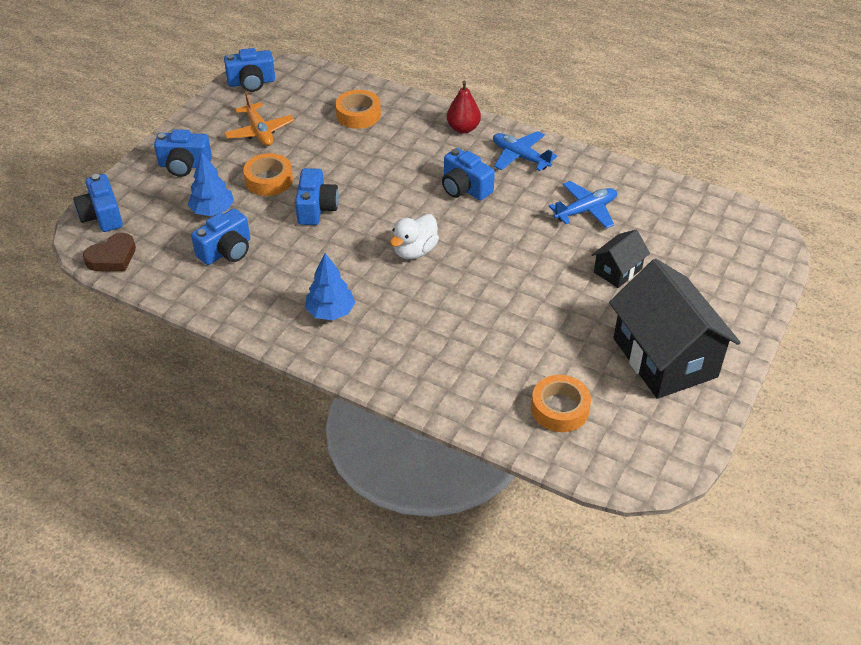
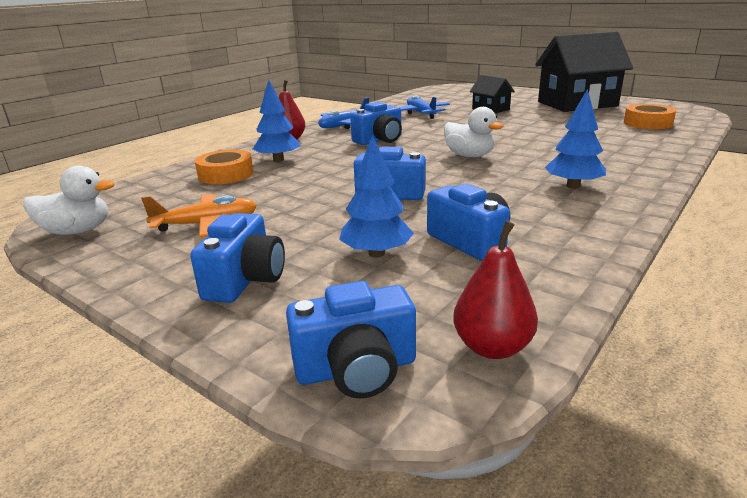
camera: 80 degrees left, 20 degrees down
(112, 257) = (492, 347): brown heart -> red pear
(251, 83) = (77, 231): blue camera -> white duck
(269, 180) = (322, 217): orange tape -> none
(397, 134) = (278, 160): none -> blue tree

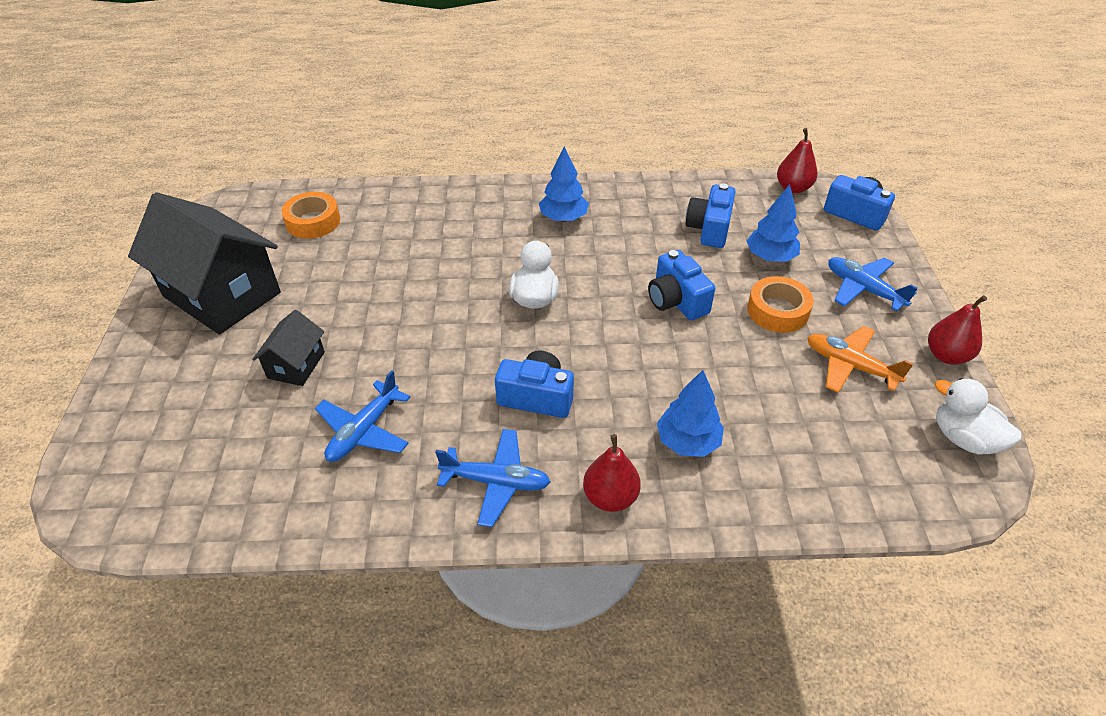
camera: 130 degrees left, 20 degrees up
(111, 272) = (946, 355): none -> red pear
(226, 174) = (769, 451): orange tape -> orange tape (777, 311)
(245, 279) = (863, 289): blue camera -> blue plane

